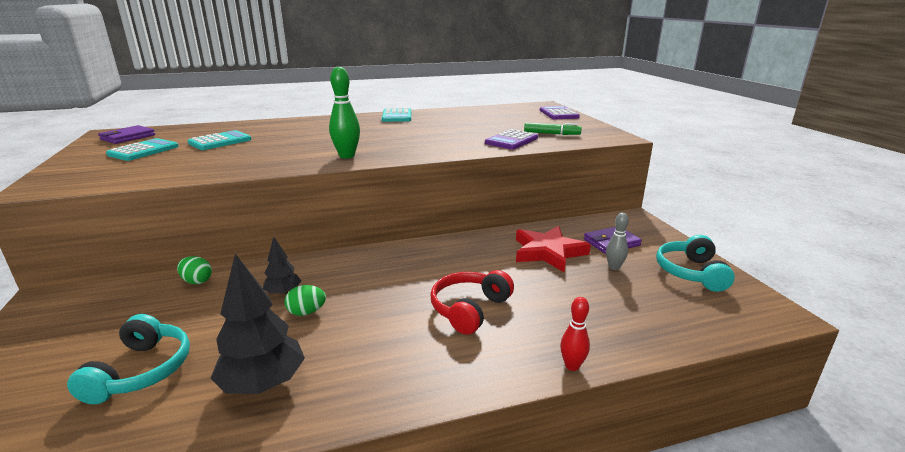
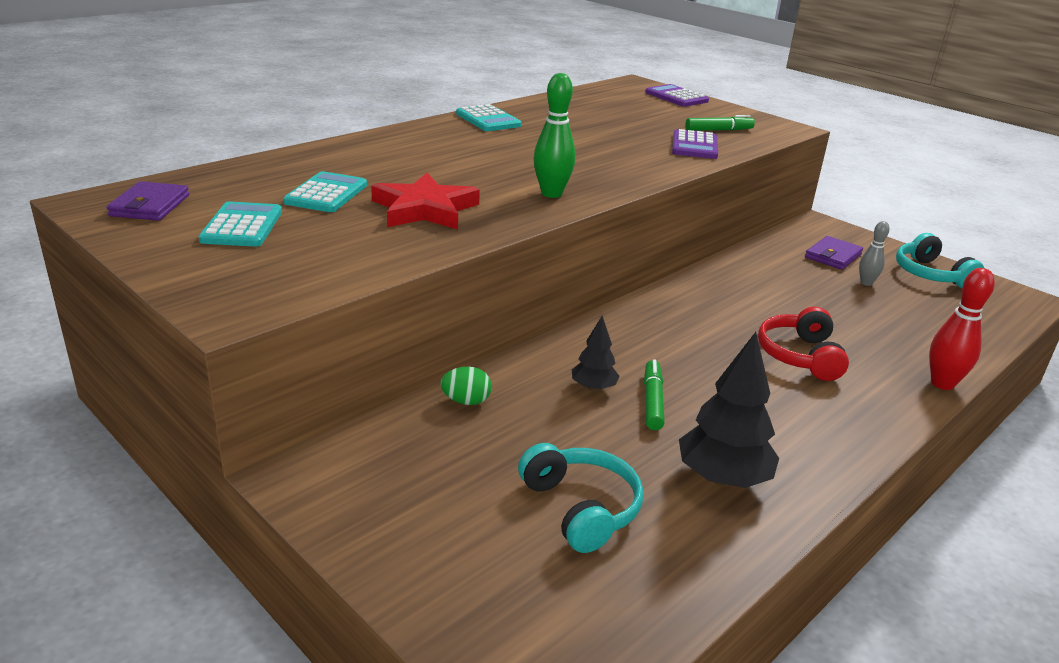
camera: 30 degrees left, 5 degrees up
(306, 312) = (652, 401): green egg -> green marker
(548, 252) = (791, 279): red star -> red star (425, 209)
(572, 366) = (942, 384): red bowling pin -> red bowling pin, size x1.58

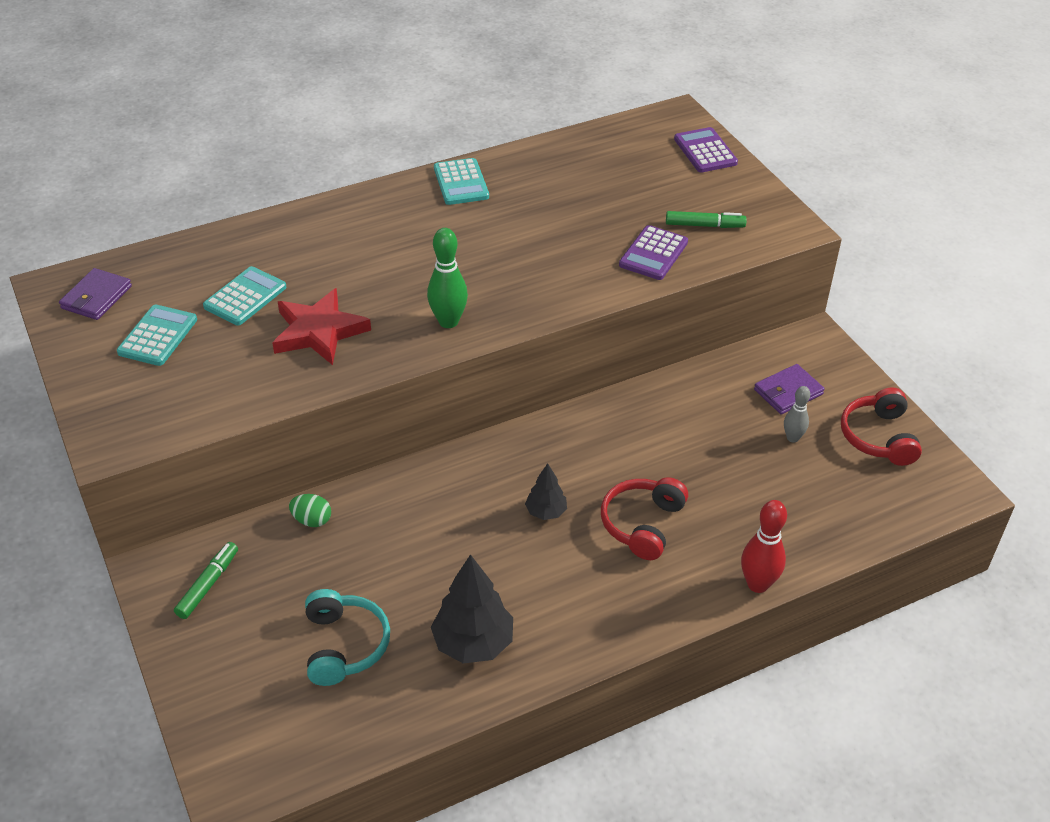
camera: 20 degrees right, 15 degrees up
(593, 388) = (426, 526): black tree -> black tree (546, 512)
(652, 401) = (468, 551): green marker -> green marker (208, 585)
(930, 274) = (878, 437): turquoise headphones -> red headphones

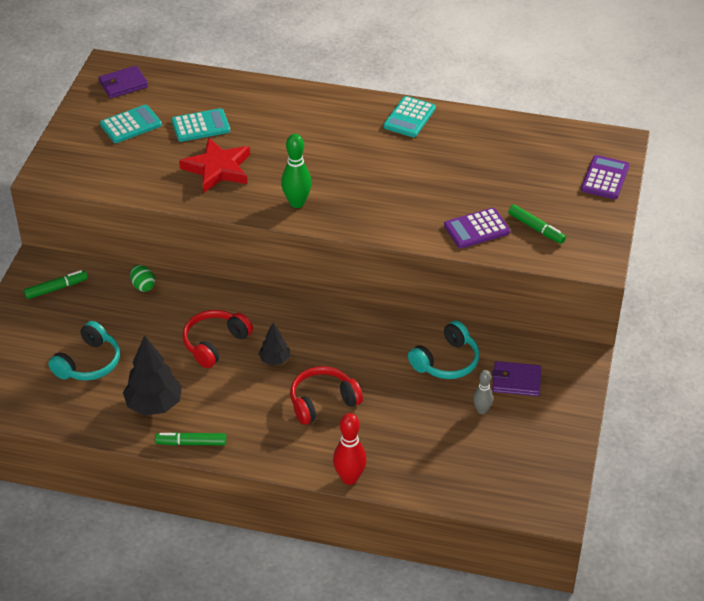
camera: 40 degrees right, 0 degrees up
(561, 658) = (191, 443): none -> green marker
(707, 411) = (446, 361): none -> turquoise headphones
(878, 437) = (542, 445): red headphones -> red headphones (215, 343)

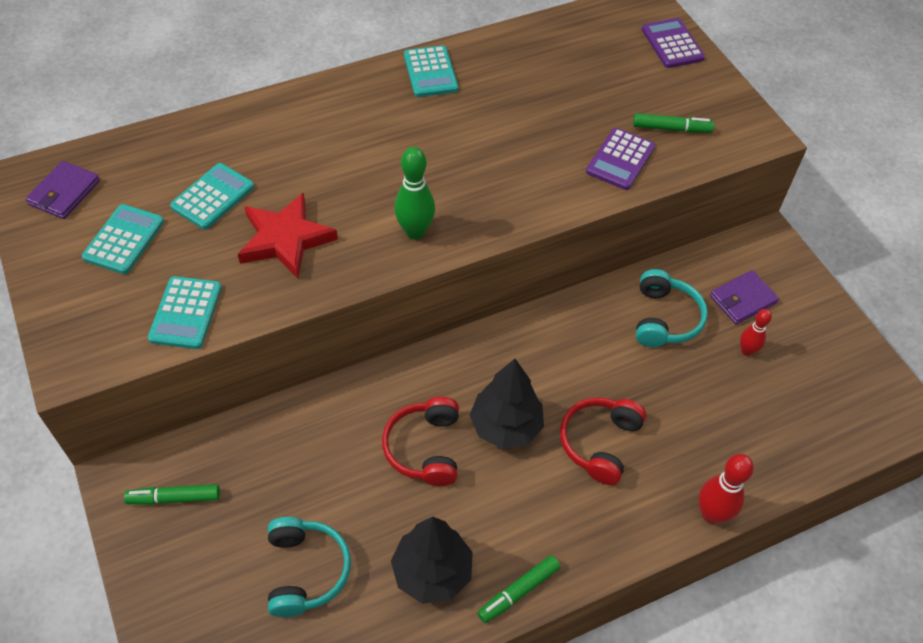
camera: 40 degrees left, 10 degrees up
(56, 288) = (174, 498): green marker -> green marker turned 120 degrees counterclockwise
(126, 179) = (186, 313): none -> turquoise calculator
(143, 286) = (277, 428): green egg -> none
(275, 360) = (505, 426): black tree -> black tree, size x1.79
(482, 410) = (747, 351): grey bowling pin -> red bowling pin

